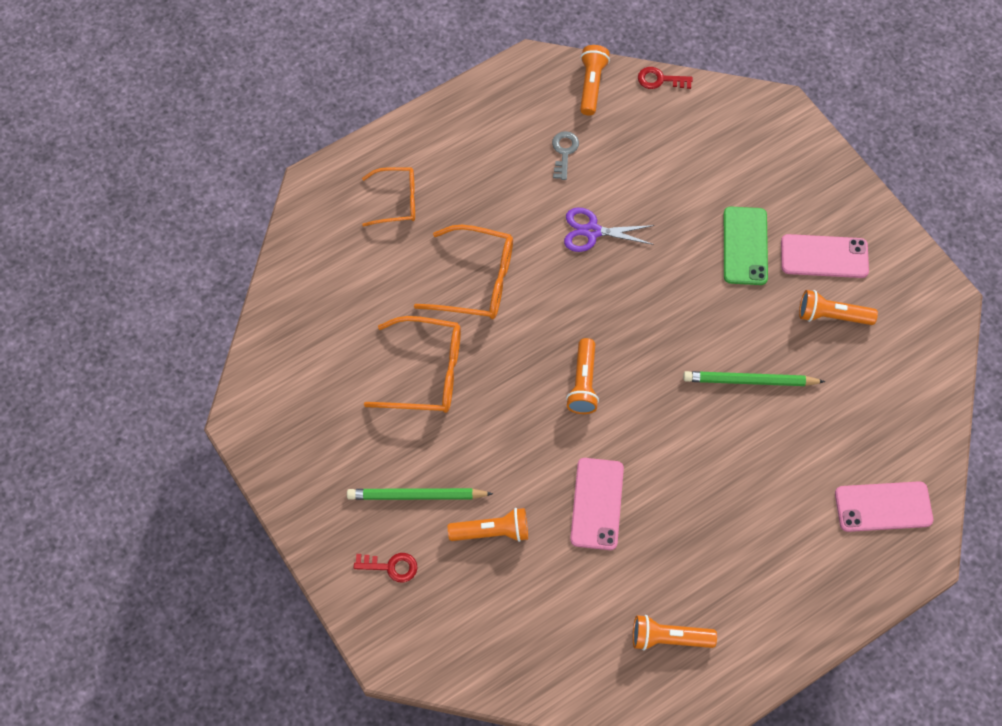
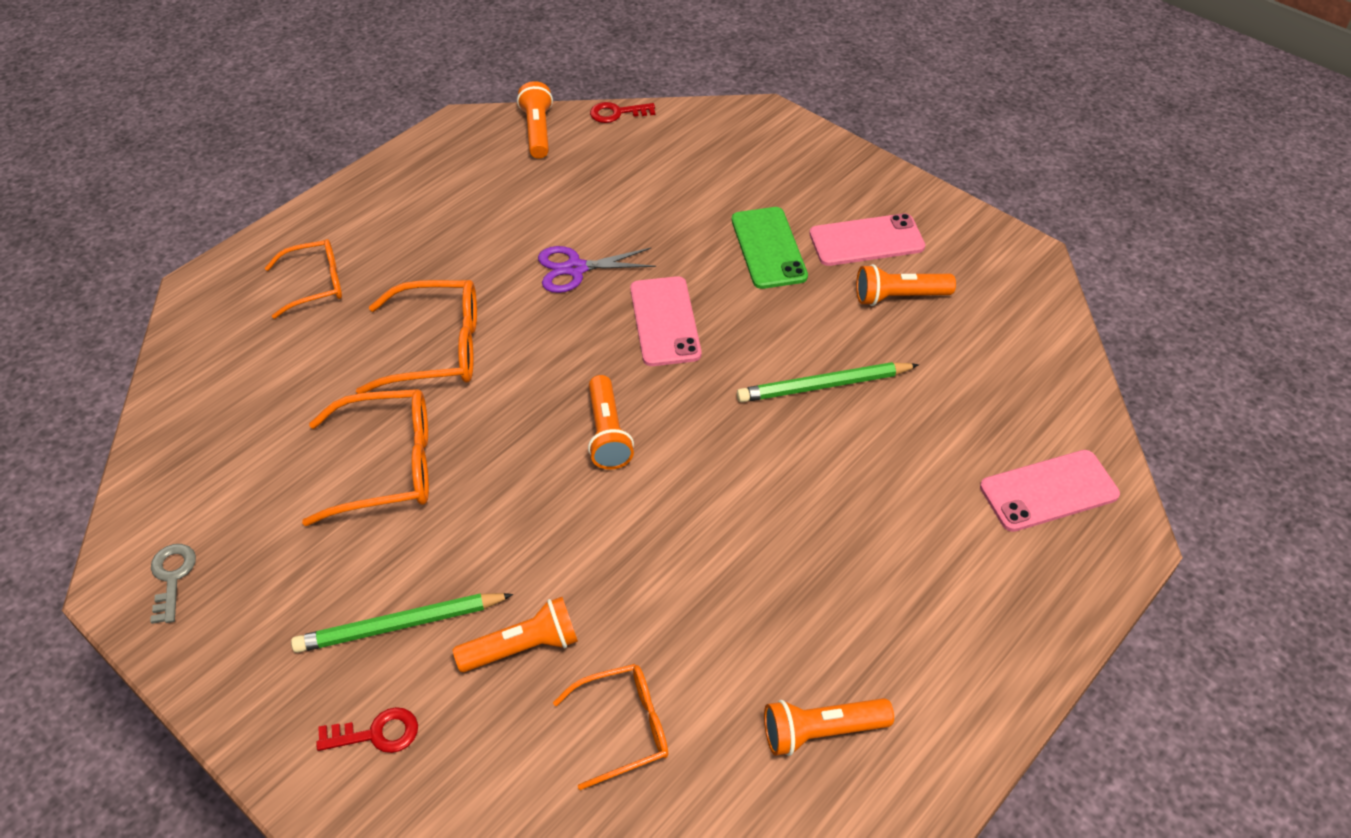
camera: 15 degrees left, 15 degrees down
(545, 603) = (624, 728): none -> orange glasses
(564, 152) = (520, 198): grey key -> grey key (172, 577)
(597, 504) = (665, 575): pink phone -> pink phone (665, 321)

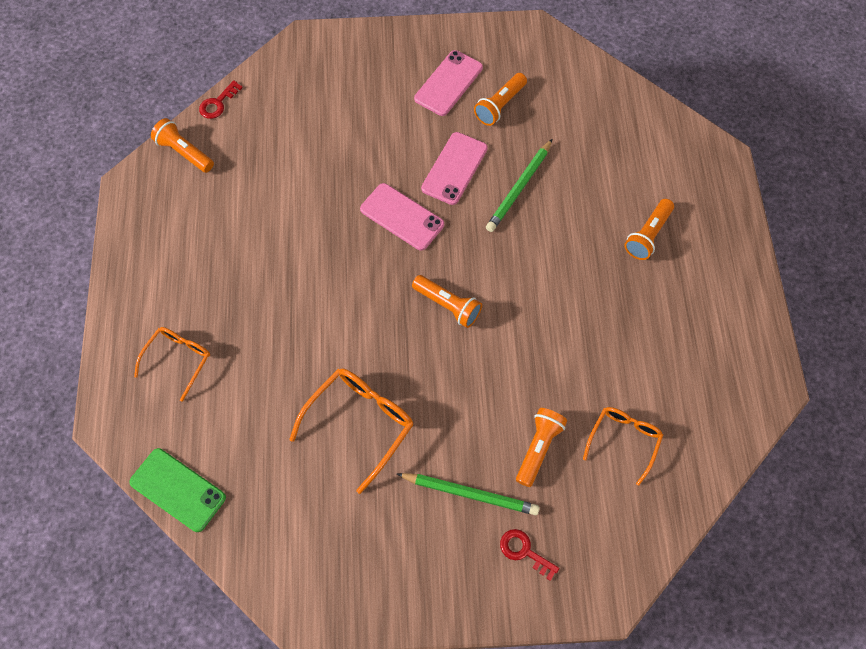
camera: 45 degrees left, 15 degrees up
(172, 577) = (326, 584): grey key -> none
(376, 733) = (524, 551): red key -> red key turned 90 degrees counterclockwise
(400, 625) = (470, 494): green pencil -> green pencil turned 105 degrees counterclockwise
(437, 348) = (301, 336): orange glasses -> none
(575, 268) = (317, 225): purple scissors -> none
(768, 248) = (404, 128): green phone -> green phone (178, 490)
(821, 732) = (700, 363): orange flashlight -> orange flashlight (648, 235)
(1049, 491) = (670, 160): pink phone -> pink phone (454, 168)

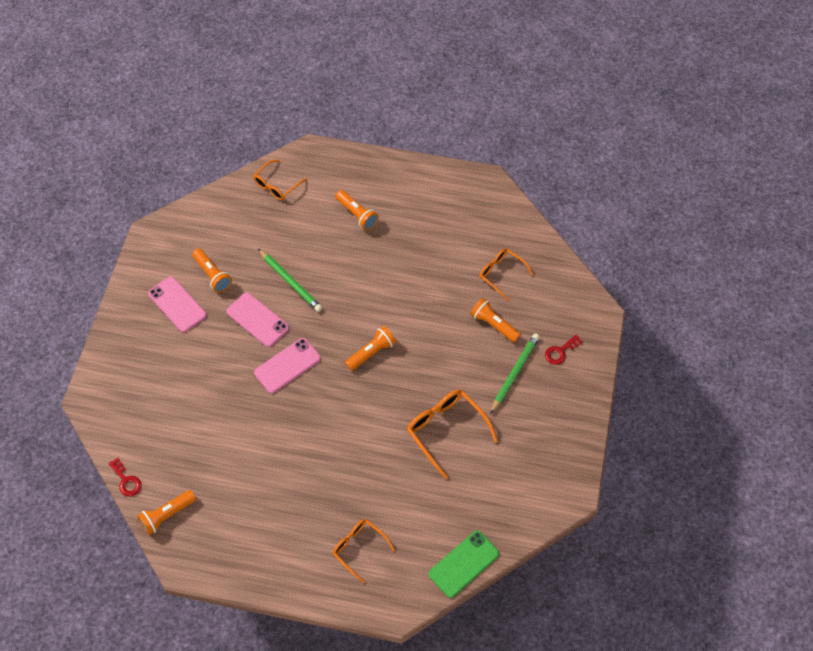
camera: 75 degrees left, 5 degrees down
(654, 134) = (276, 185): none -> orange glasses

